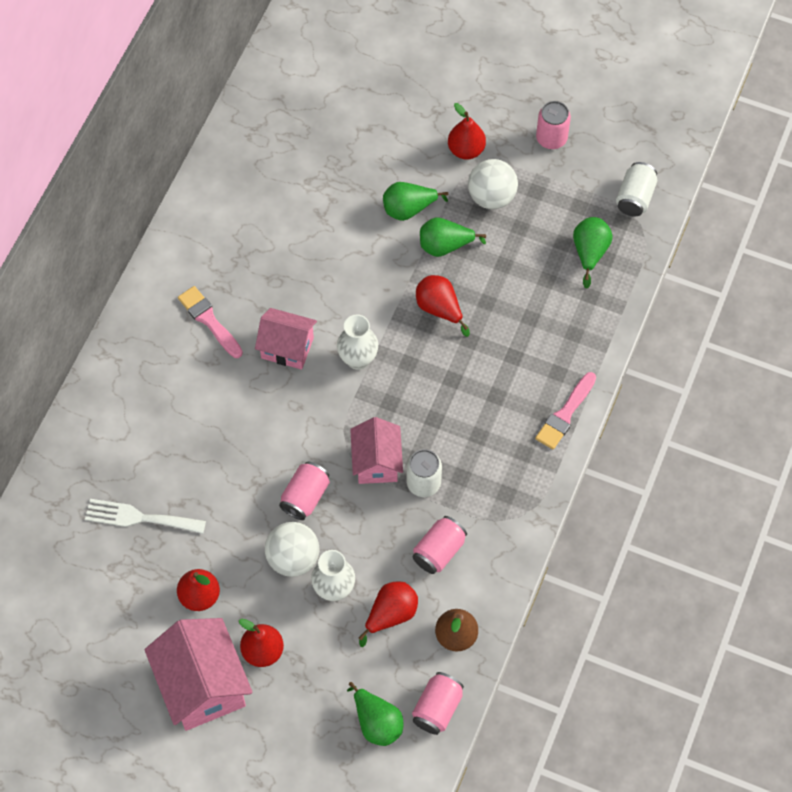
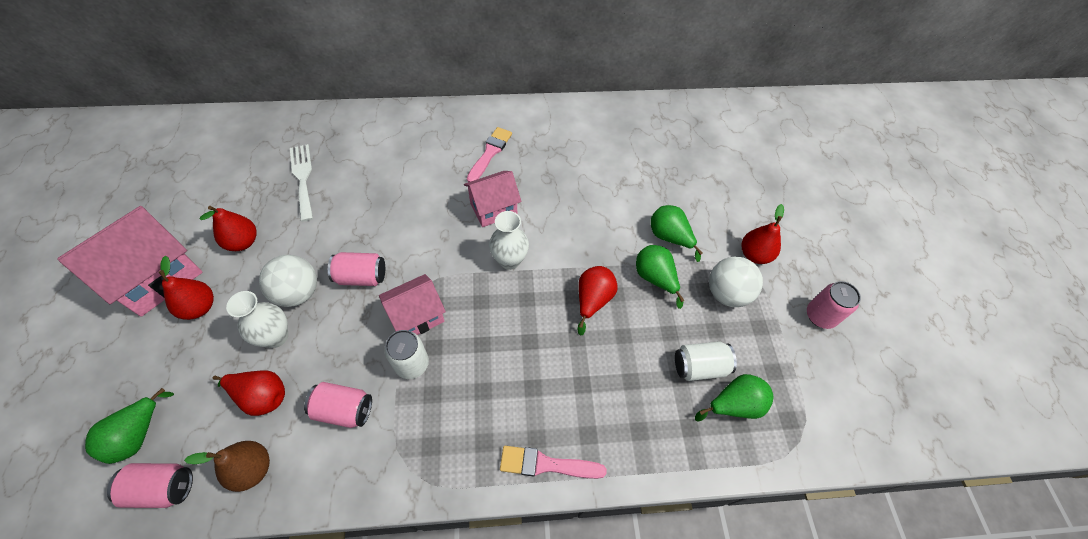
camera: 60 degrees right, 5 degrees down
(287, 348) = (493, 209): pink house -> pink house turned 75 degrees clockwise
(635, 198) = (823, 421): white can -> white can (699, 367)

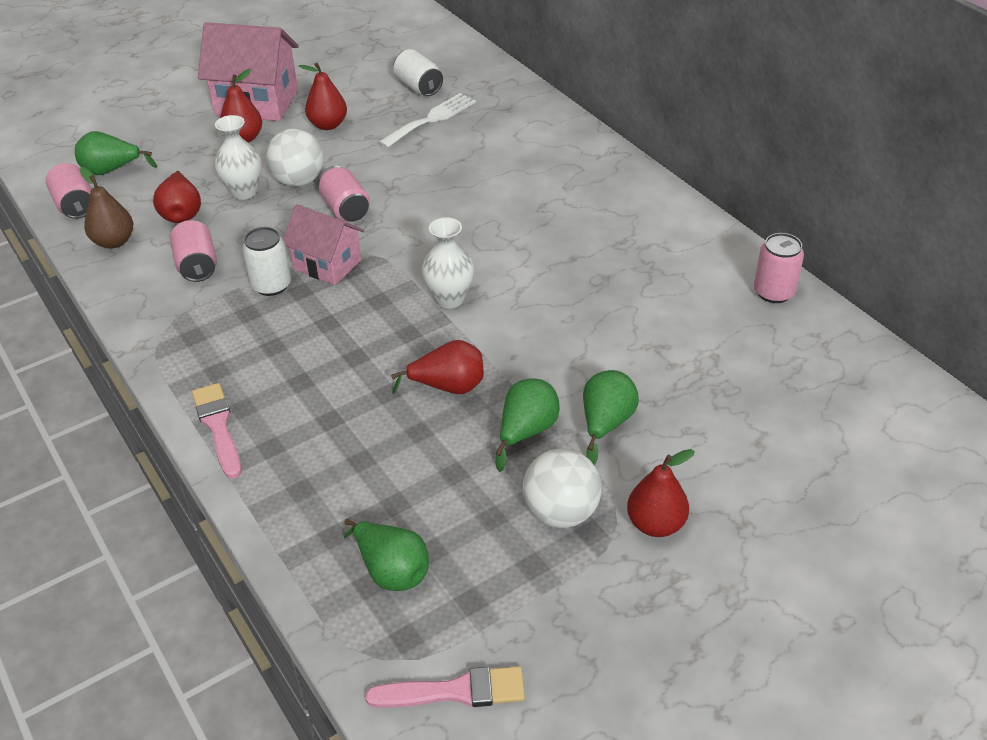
camera: 65 degrees right, 15 degrees down
(490, 153) = (591, 221): pink brush -> pink brush (455, 691)
(493, 209) = (511, 257): pink house -> none
(699, 367) = (424, 518): white can -> white can (418, 87)
(820, 316) = (607, 634): pink can -> pink can (774, 292)

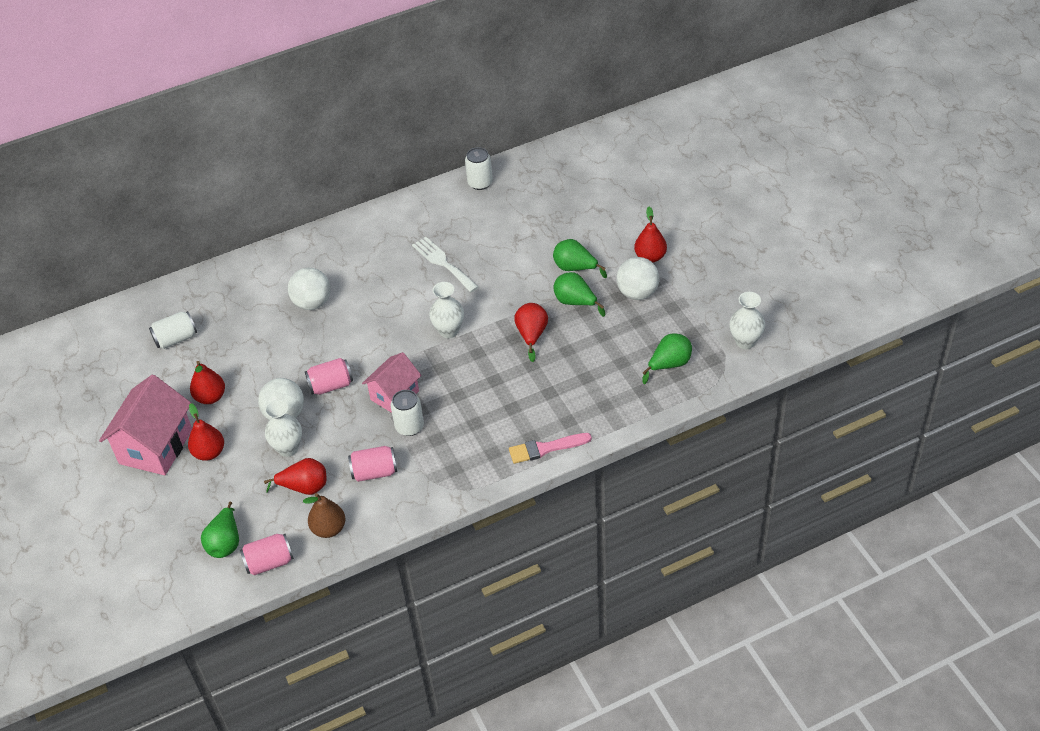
camera: 80 degrees left, 5 degrees up
(431, 119) = (227, 332): white fork -> white fork (443, 263)
(455, 691) = (745, 341): pink brush -> white vase
(489, 173) = (312, 303): none -> white ball
(774, 292) = (480, 183): pink can -> white can

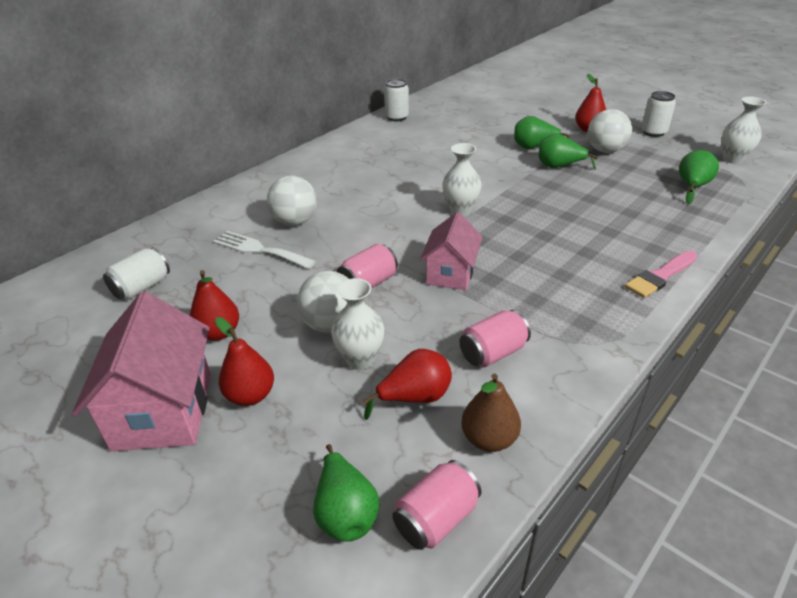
camera: 25 degrees left, 10 degrees down
(409, 426) = (493, 296): white can -> white can (653, 132)
(443, 263) = (409, 167): white fork -> white fork (259, 250)
(532, 335) = (545, 195): red pear -> none

